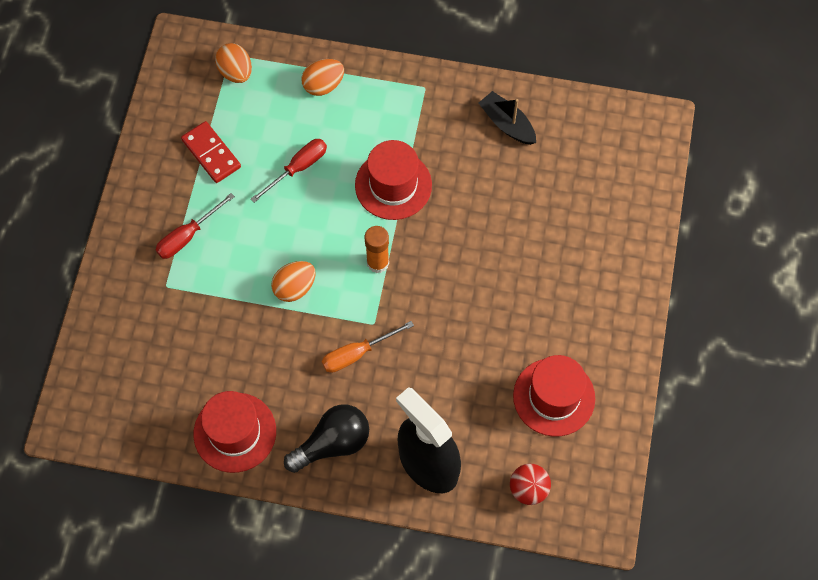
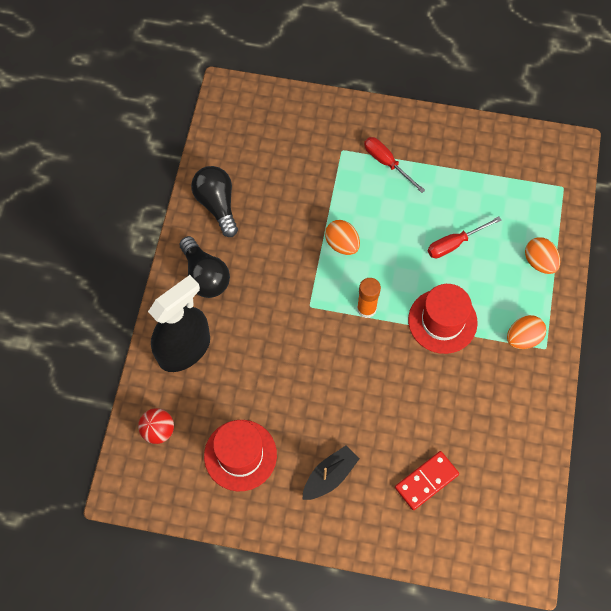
camera: 90 degrees right, 0 degrees up
(211, 153) = (464, 176): red domino -> red domino (426, 481)
(235, 432) = (217, 204): red hat -> black light bulb
(236, 72) = (545, 191): orange egg -> orange egg (523, 338)
(298, 168) = (454, 244): red screwdriver -> red screwdriver turned 105 degrees clockwise
(357, 353) = (282, 293): orange screwdriver -> none
(507, 124) = (512, 422): black boat -> black boat (329, 476)

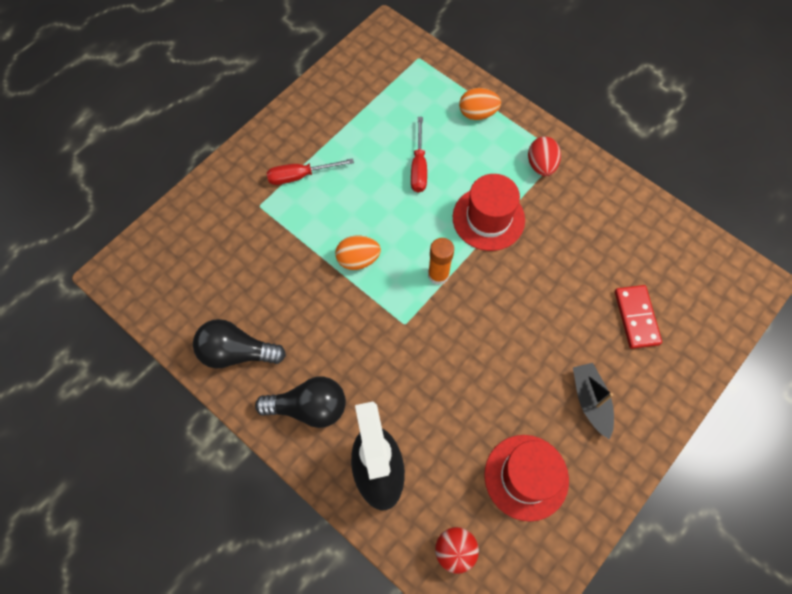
camera: 60 degrees left, 0 degrees up
(523, 338) = (541, 165): orange egg -> red egg

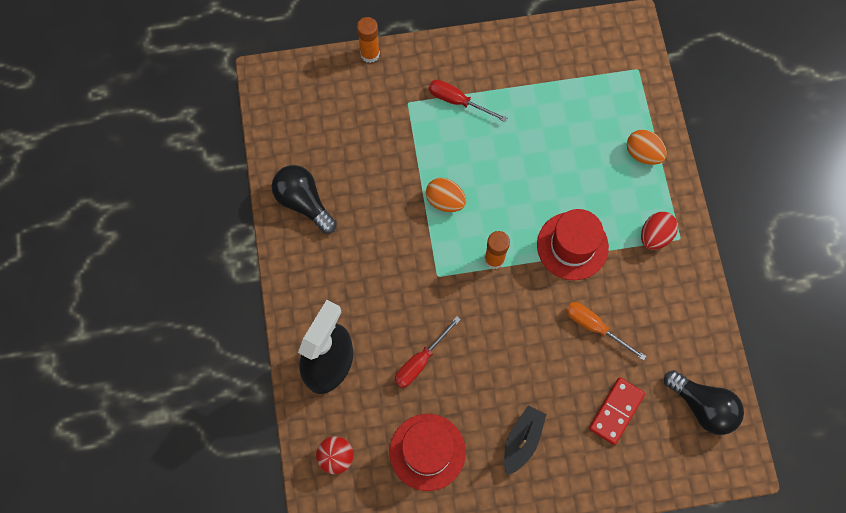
camera: 40 degrees right, 5 degrees up
(193, 191) = (370, 54): none -> orange glue stick
(309, 407) = (321, 281): black light bulb -> black light bulb (702, 406)
(418, 167) = (555, 163): red screwdriver -> red screwdriver (420, 361)
(561, 266) = (594, 327): none -> orange screwdriver

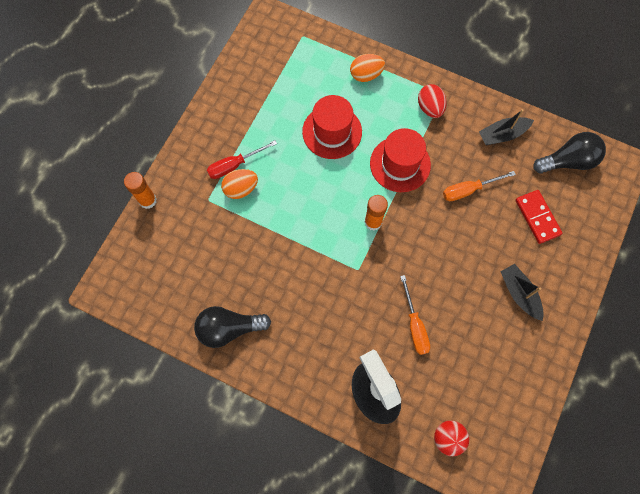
camera: 55 degrees left, 0 degrees up
(420, 361) = (414, 325): red screwdriver -> orange screwdriver
(427, 452) = (486, 366): red hat -> red hat (332, 132)
(445, 201) = (304, 225): orange egg -> orange egg (241, 189)
(681, 323) = (502, 135): none -> black boat

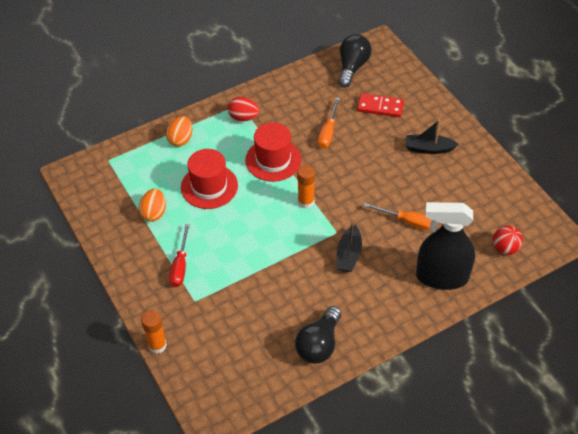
camera: 55 degrees left, 20 degrees down
(241, 189) = (205, 272): orange egg -> orange egg (154, 213)
(502, 135) = (302, 90): black boat -> black boat (348, 255)

